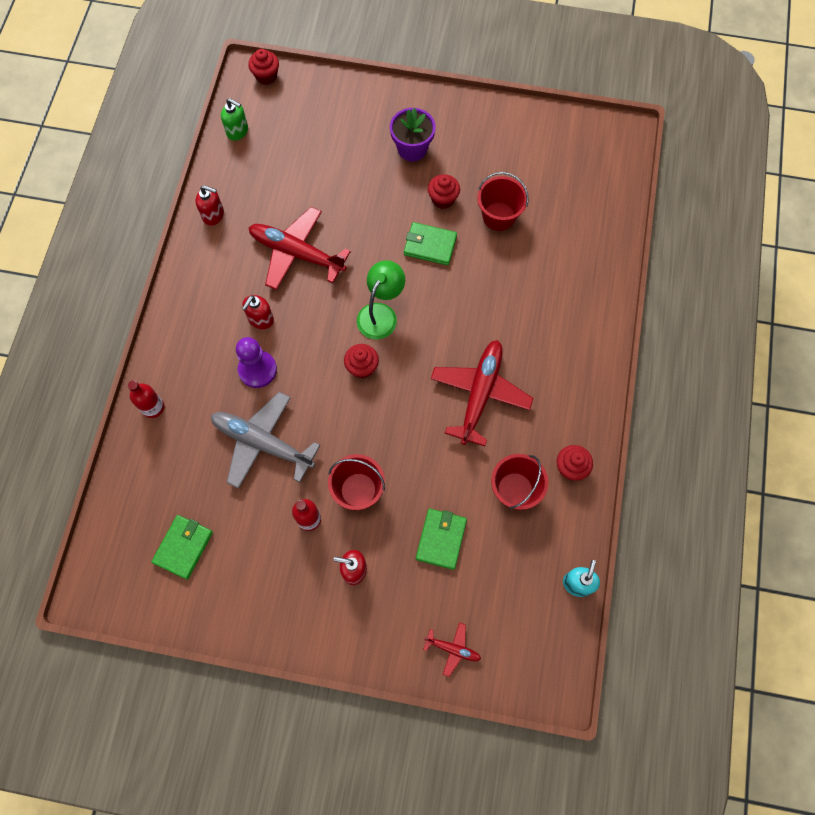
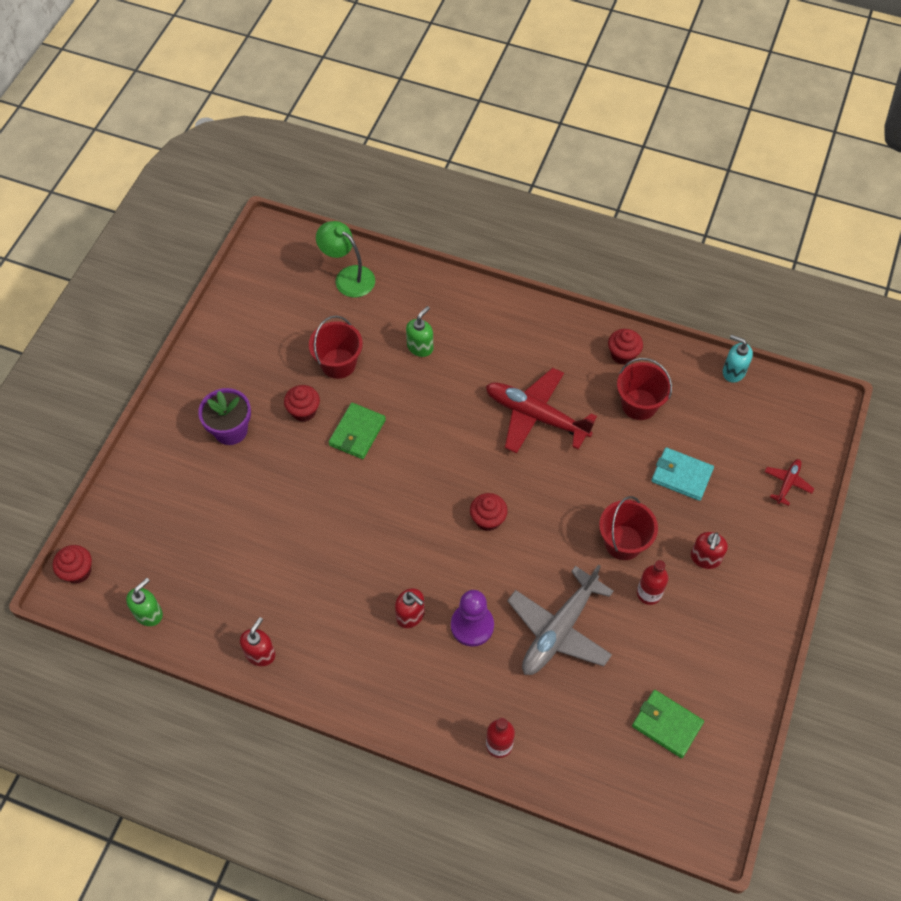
camera: 80 degrees left, 10 degrees down
(297, 253) = (335, 566): red plane -> none
(381, 313) = (428, 492): green lamp -> green lamp (348, 277)
(441, 539) = (681, 475): green wallet -> turquoise wallet
(533, 280) = (420, 347): none -> green soap dispenser

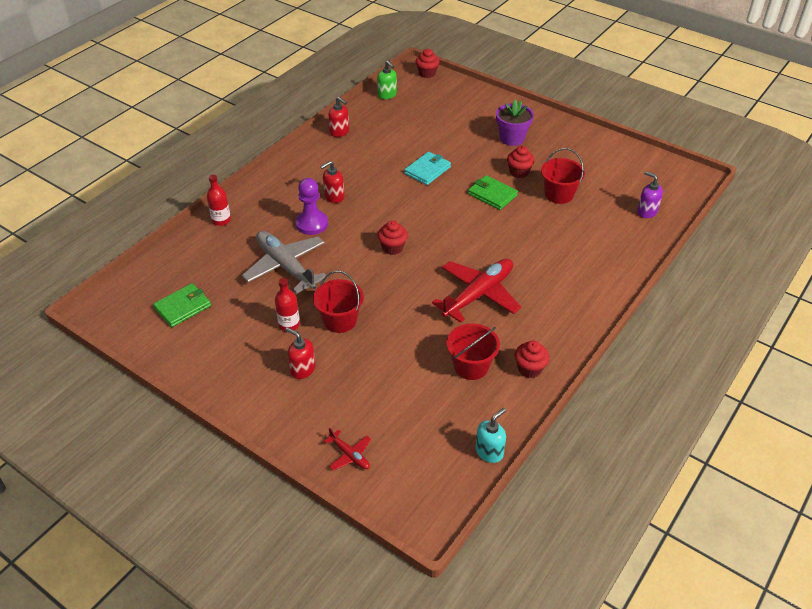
camera: 105 degrees right, 15 degrees down
(348, 277) = (646, 212): green lamp -> purple soap dispenser
(420, 347) = (566, 240): green soap dispenser -> none
(681, 475) = (387, 376): turquoise wallet -> turquoise wallet (427, 170)

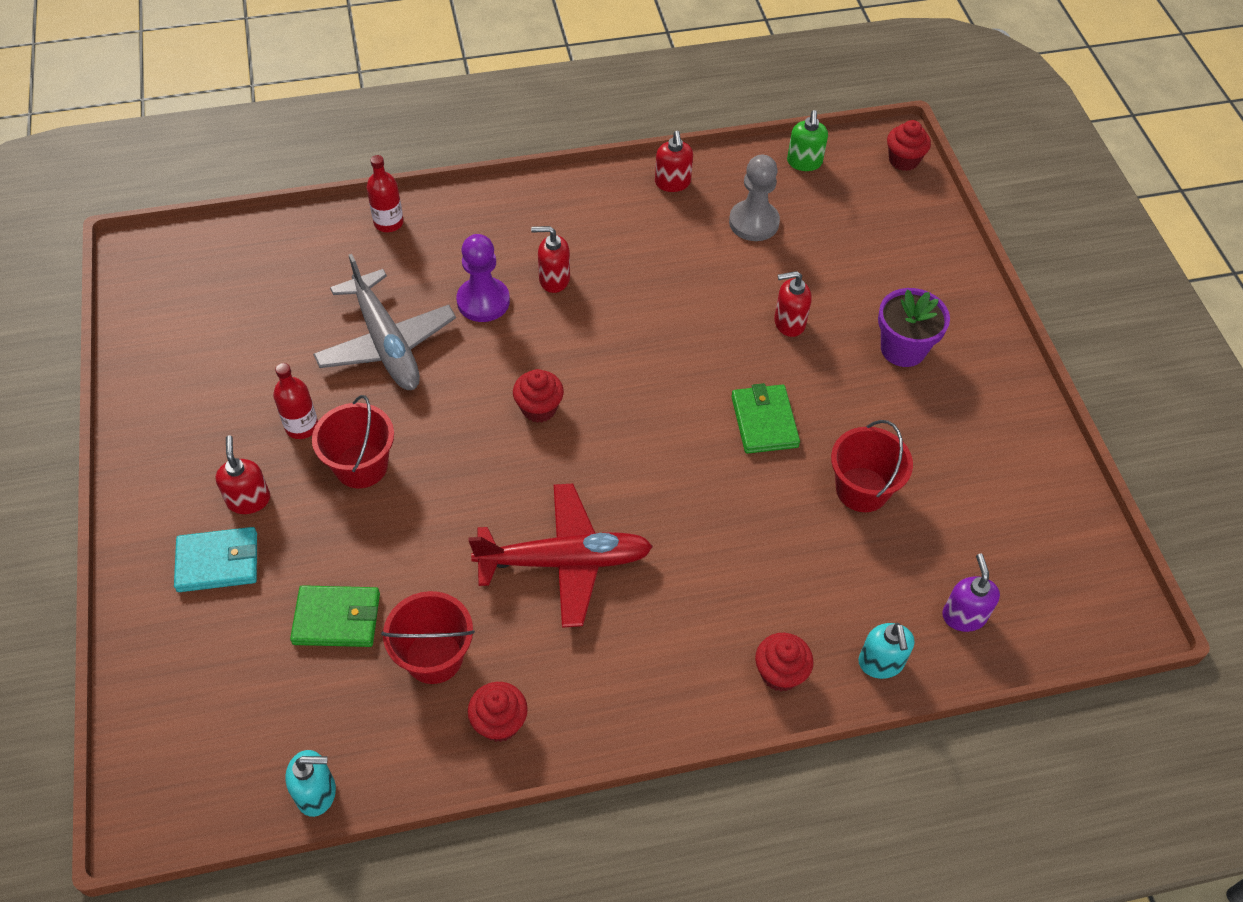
camera: 40 degrees right, 10 degrees up
(183, 307) = (222, 315): green wallet -> green wallet (337, 618)
(286, 267) = (386, 342): grey plane -> grey plane turned 150 degrees clockwise
(349, 455) = (170, 656): red plane -> none
(394, 127) = (753, 222): none -> grey pawn
(427, 170) = (720, 321): turquoise wallet -> turquoise wallet (218, 562)
(456, 155) = (789, 323): none -> red soap dispenser
(519, 172) = (846, 412): red cupcake -> red cupcake (780, 673)
(639, 246) = (881, 663): none -> turquoise soap dispenser

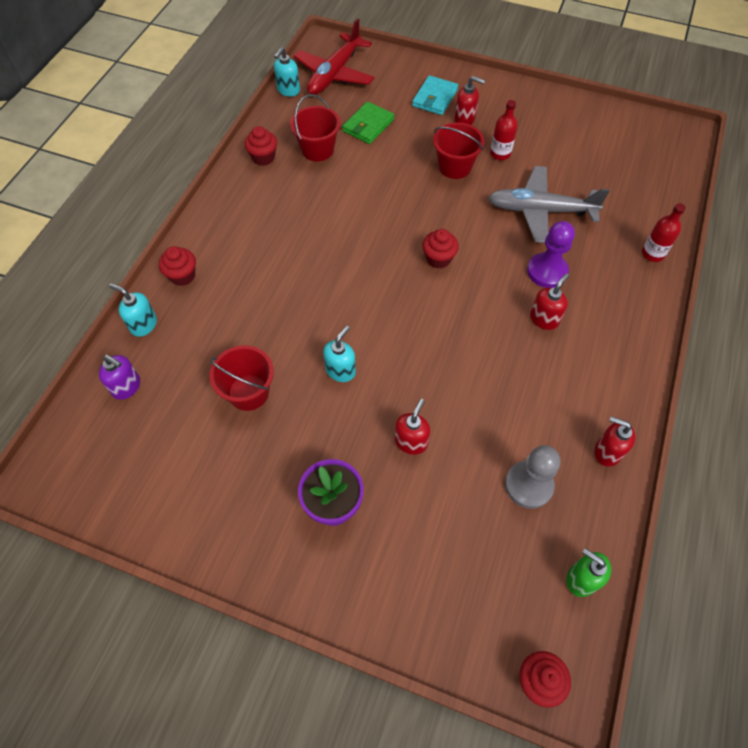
camera: 125 degrees right, 5 degrees up
(564, 561) = (326, 220): red plane -> red plane (335, 74)
(764, 421) = (340, 370): green wallet -> turquoise soap dispenser

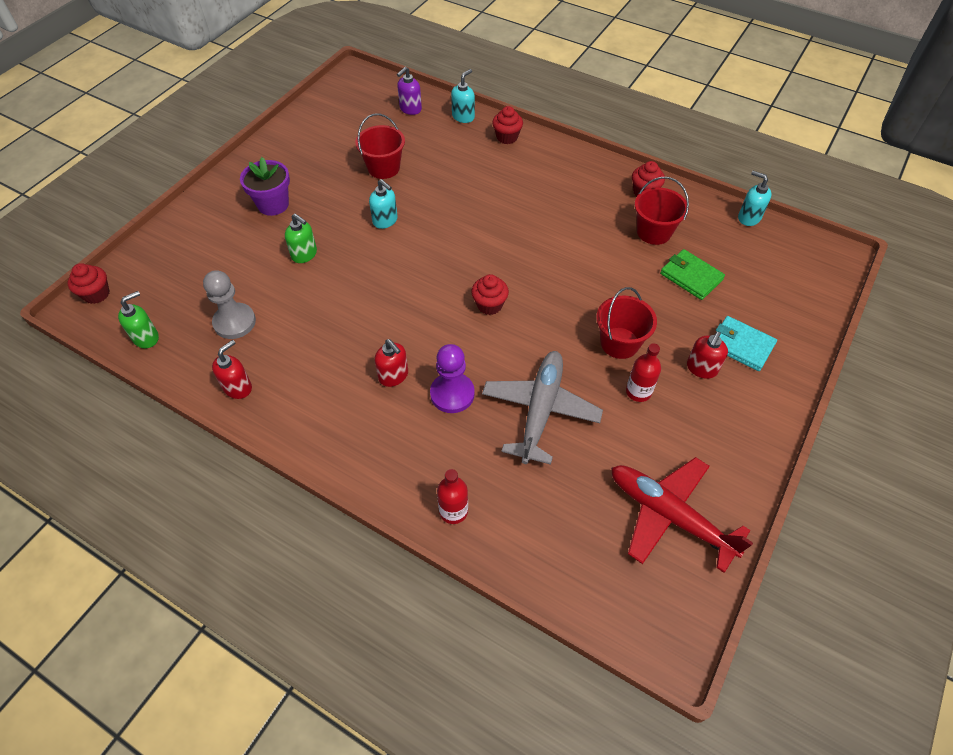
camera: 100 degrees right, 5 degrees down
(335, 74) = (781, 258): red plane -> red plane (669, 515)
(411, 441) = (304, 254): red soap dispenser -> green soap dispenser

